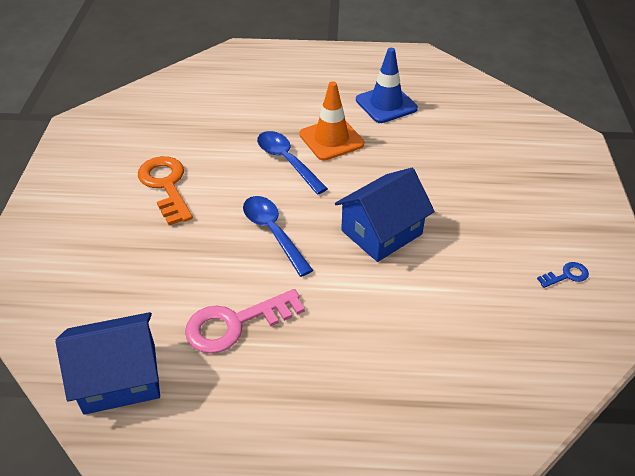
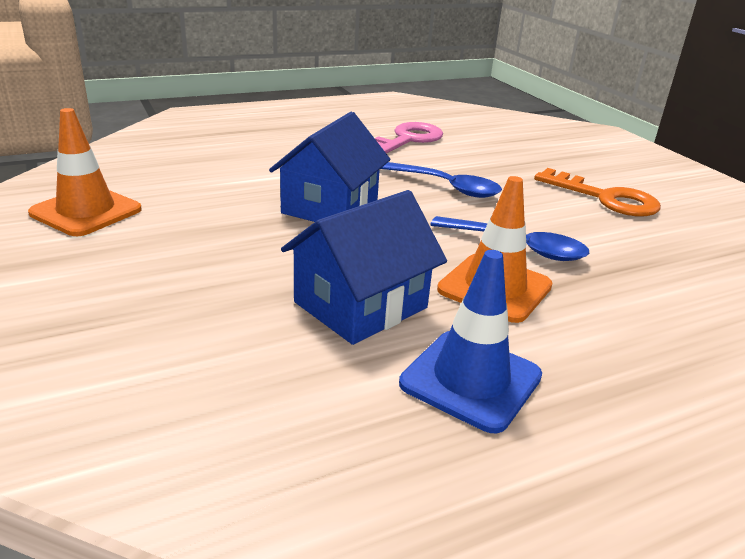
camera: 150 degrees right, 15 degrees down
(120, 378) = (451, 115): blue house -> blue house (361, 305)
(566, 275) = (86, 211): blue key -> orange traffic cone

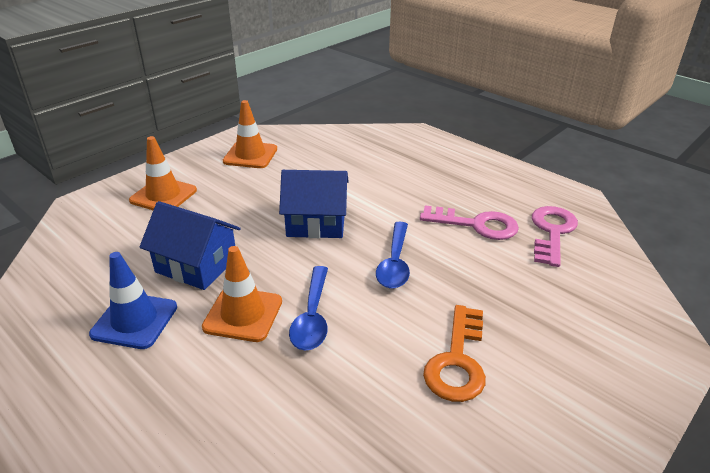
camera: 70 degrees right, 5 degrees up
(111, 306) = (163, 195): none -> orange traffic cone
(442, 120) = (552, 232): none -> pink key

